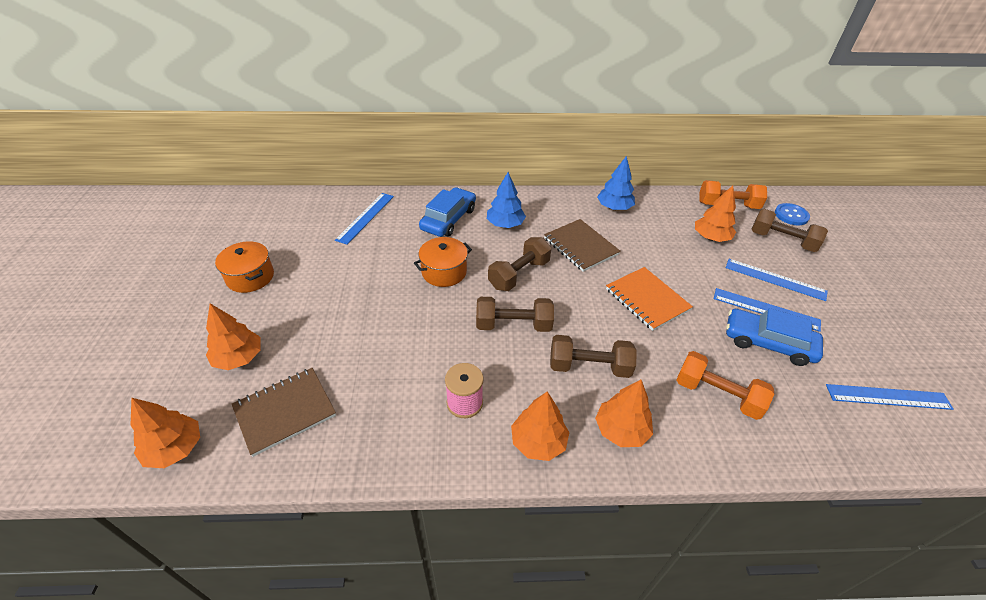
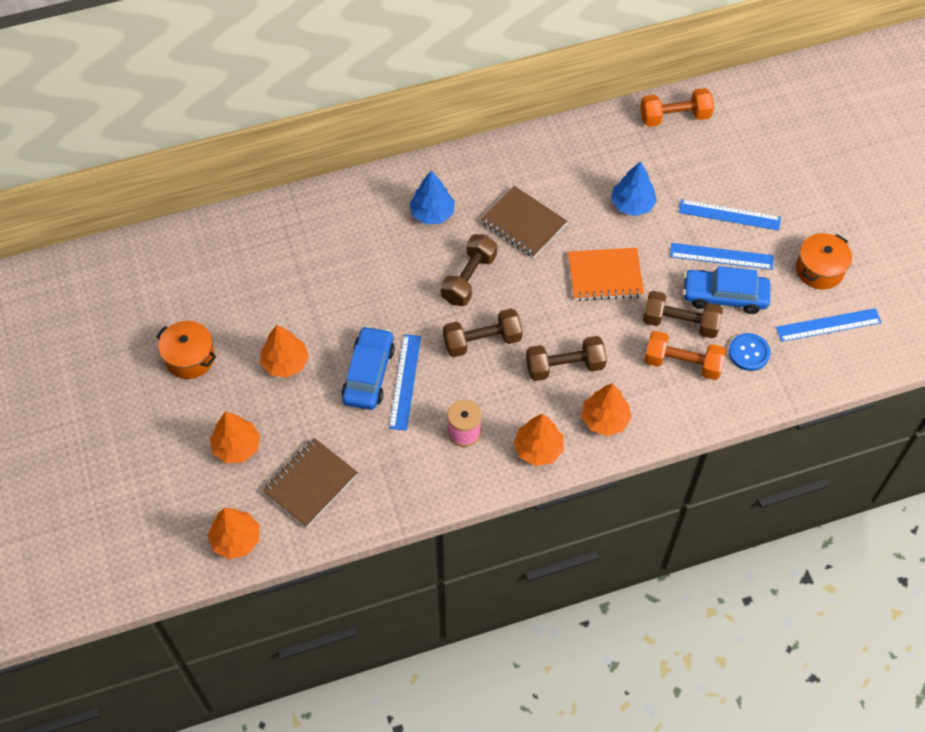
camera: 15 degrees left, 15 degrees up
(365, 217) = (270, 245): blue ruler -> blue ruler (405, 381)
(444, 272) = (390, 296): orange pot -> orange pot (819, 270)
(448, 219) = (366, 222): blue car -> blue car (369, 374)
(614, 207) = (547, 154): blue tree -> blue tree (632, 204)
(647, 300) = (605, 276): orange notebook -> orange notebook turned 45 degrees counterclockwise
(711, 237) = (660, 173): orange tree -> orange tree (285, 363)
(782, 240) = (736, 157): brown dumbbell -> brown dumbbell (680, 323)
(791, 215) = (745, 115): blue button -> blue button (749, 353)

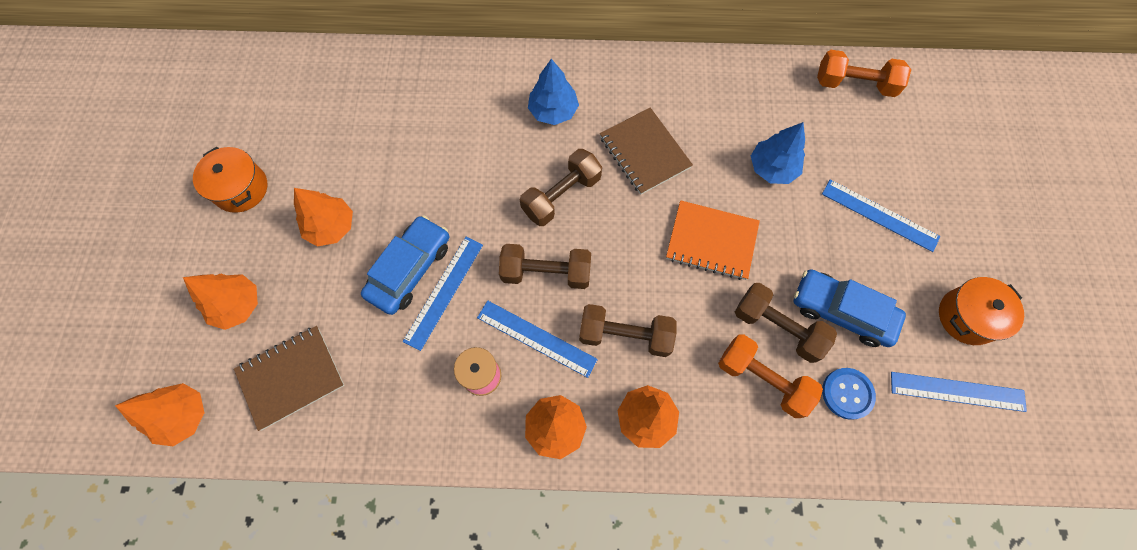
camera: 20 degrees right, 10 degrees up
(721, 256) = (853, 261): blue ruler -> blue ruler (536, 338)

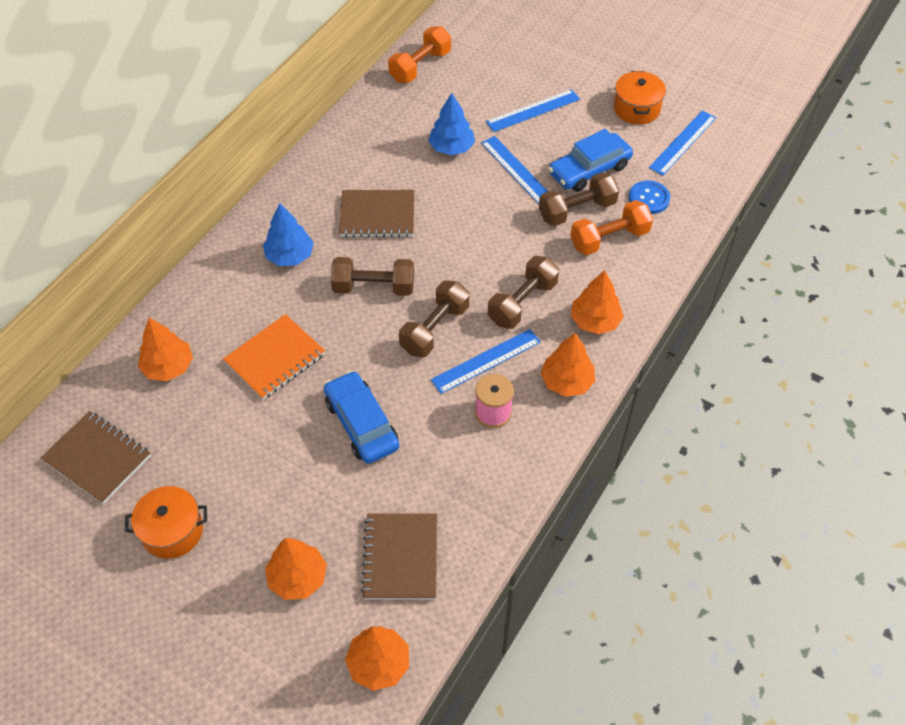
camera: 60 degrees left, 15 degrees down
(281, 99) = (97, 458): none -> brown notebook
(331, 226) = (273, 469): orange tree -> orange tree (168, 367)
(444, 292) = (401, 407): blue ruler -> blue ruler (517, 170)
(561, 195) = (374, 287): brown dumbbell -> brown dumbbell turned 75 degrees counterclockwise
(711, 241) = (484, 213): orange notebook -> orange notebook (275, 358)

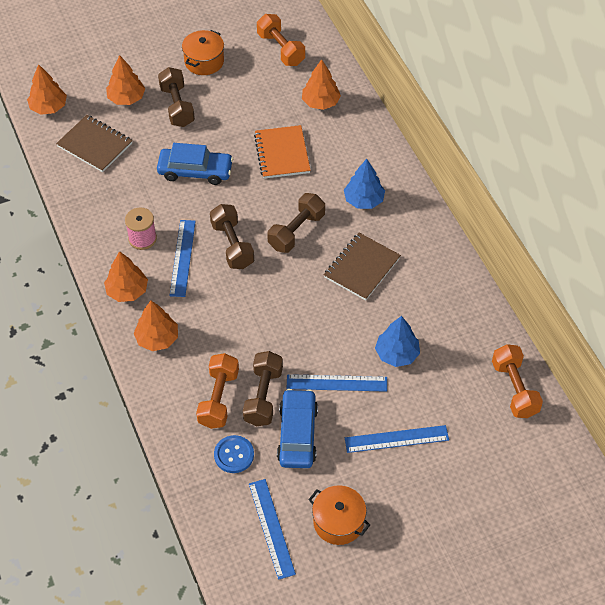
camera: 125 degrees right, 0 degrees up
(97, 458) = (281, 49): brown notebook -> orange dumbbell
(522, 302) = (210, 306): brown dumbbell -> brown dumbbell (177, 106)
(533, 110) = (396, 439): blue ruler -> blue ruler turned 75 degrees clockwise

